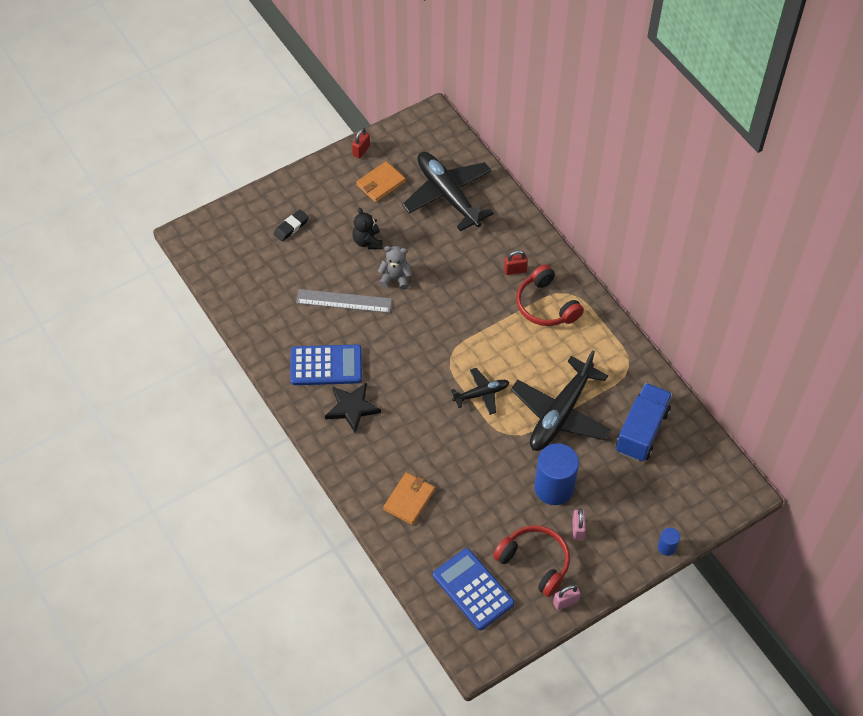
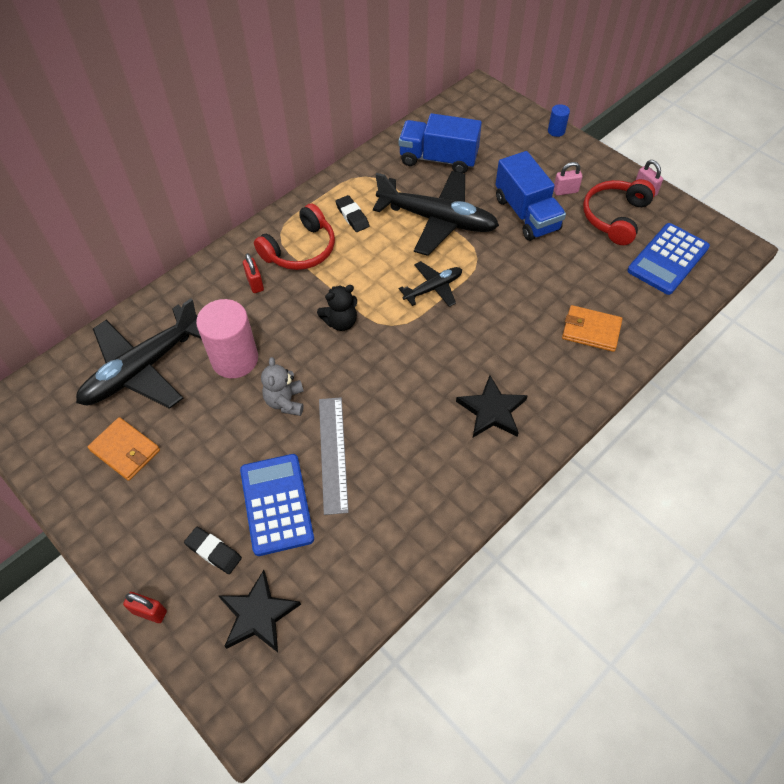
camera: 100 degrees left, 0 degrees up
(242, 246) = (258, 615): none -> black star
(326, 366) = (439, 452): blue calculator -> blue calculator (277, 504)
(361, 150) = (63, 488): red padlock -> red padlock (149, 612)
(367, 241) = (229, 446): black teddy bear -> black teddy bear (341, 322)
(442, 251) = (235, 359): none -> pink cylinder
(481, 394) = (433, 288): black plane -> black plane turned 90 degrees clockwise
(554, 487) = (526, 214): blue cylinder -> blue truck
(578, 349) = (352, 216): none -> black eraser

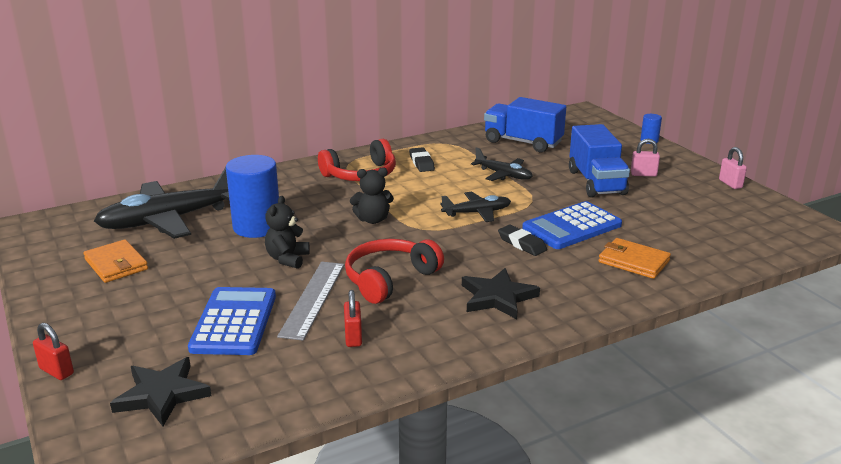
camera: 15 degrees right, 30 degrees down
(213, 552) = (149, 342): black eraser -> black eraser (522, 244)
(235, 359) = (257, 227): pink cylinder -> blue cylinder
(255, 283) = (306, 187): red padlock -> red padlock (353, 337)
(285, 402) = (287, 259): grey teddy bear -> black teddy bear
(438, 220) = (503, 175): black plane -> black plane, size x0.52
(615, 217) = (690, 195): red headphones -> red headphones (389, 279)
(668, 259) = (740, 228): blue calculator -> blue calculator (572, 227)

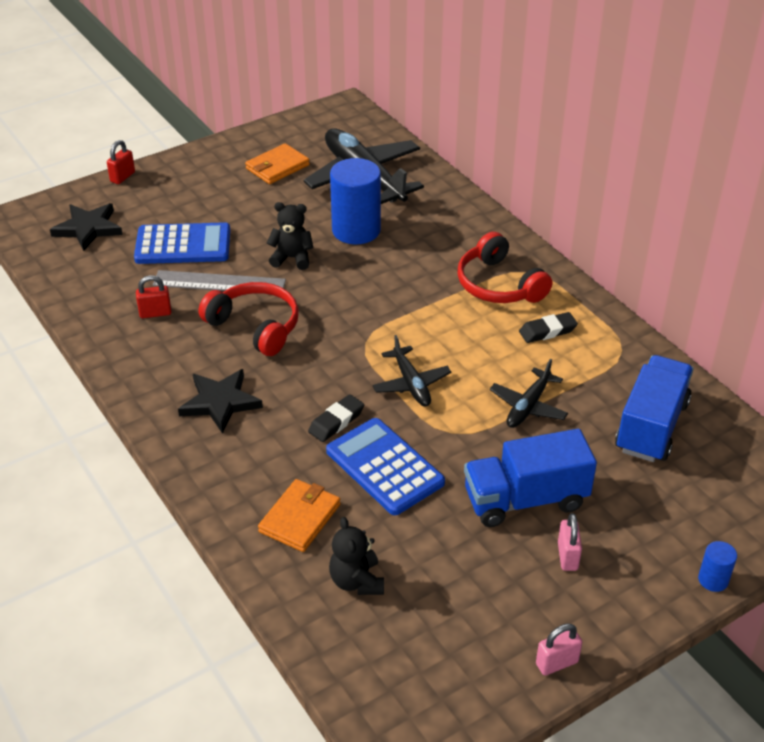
camera: 85 degrees right, 15 degrees up
(373, 220) = (382, 304): black teddy bear -> black teddy bear (357, 581)

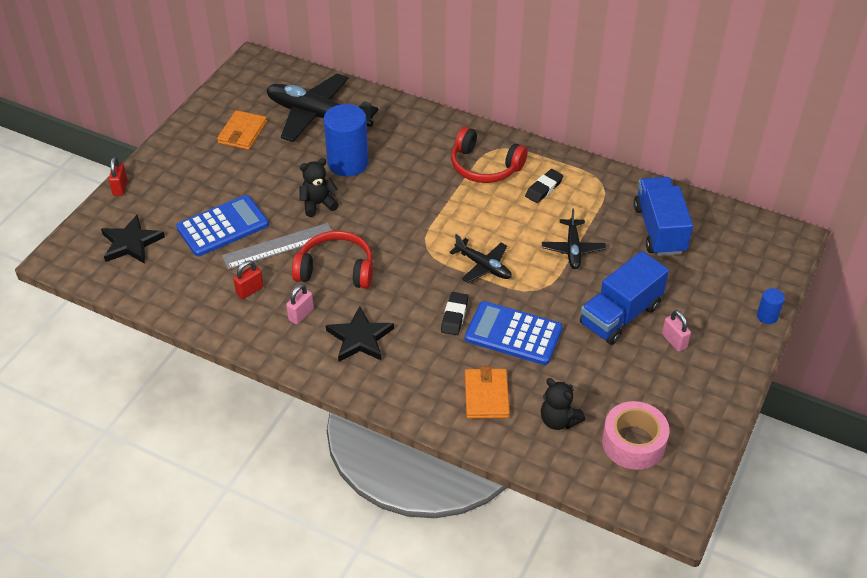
camera: 30 degrees left, 5 degrees up
(422, 647) = (633, 443): none -> pink tape
(557, 663) = (718, 412): pink padlock -> pink padlock (301, 314)

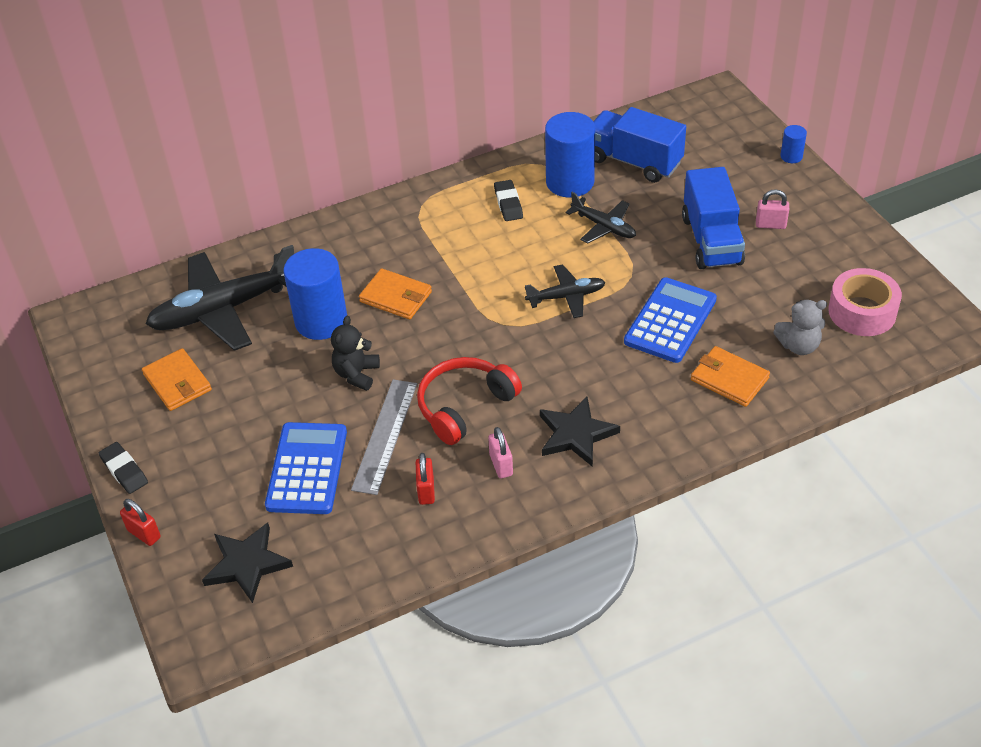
camera: 50 degrees left, 0 degrees up
(401, 184) = (396, 297): none -> orange wallet
(454, 316) = (611, 350): black eraser -> black eraser (124, 471)
(484, 166) = (436, 227): red headphones -> none
(513, 334) = (670, 321): blue calculator -> blue calculator turned 150 degrees clockwise
(558, 420) = (798, 346): black teddy bear -> grey teddy bear
(599, 208) = (570, 182): none -> blue cylinder

